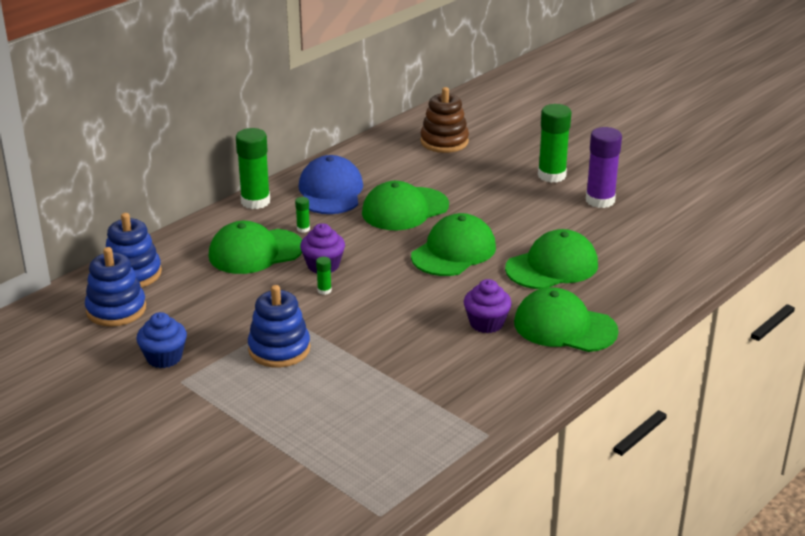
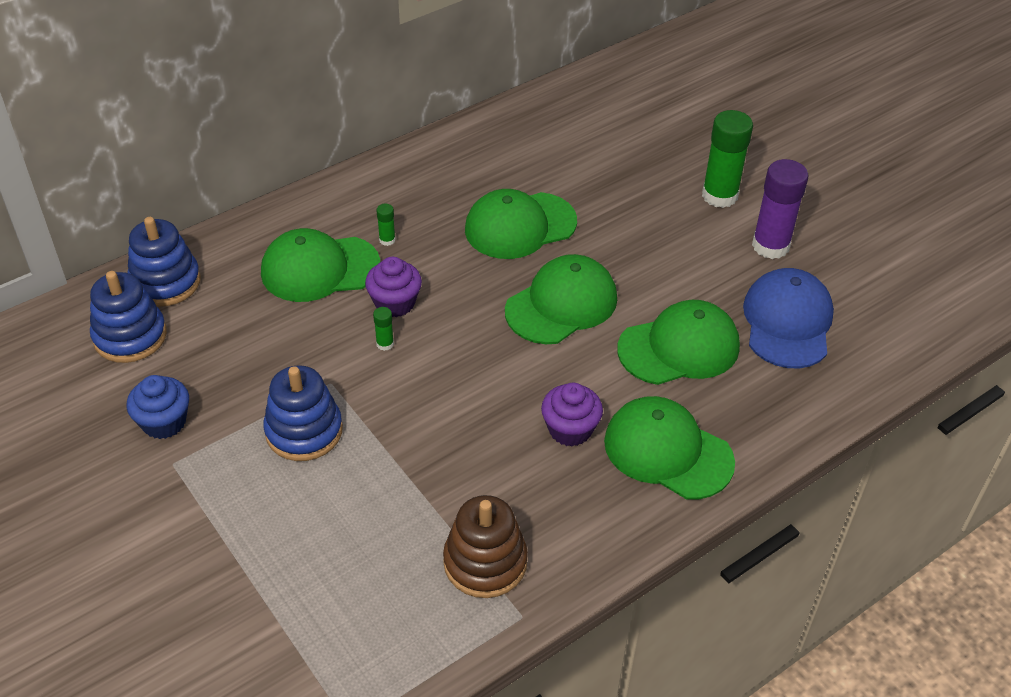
camera: 10 degrees right, 15 degrees up
(255, 201) = (342, 187): green glue stick -> none
(330, 191) = (437, 184): blue cap -> blue cap (787, 322)
(444, 141) = (599, 121): brown stacking toy -> brown stacking toy (485, 562)

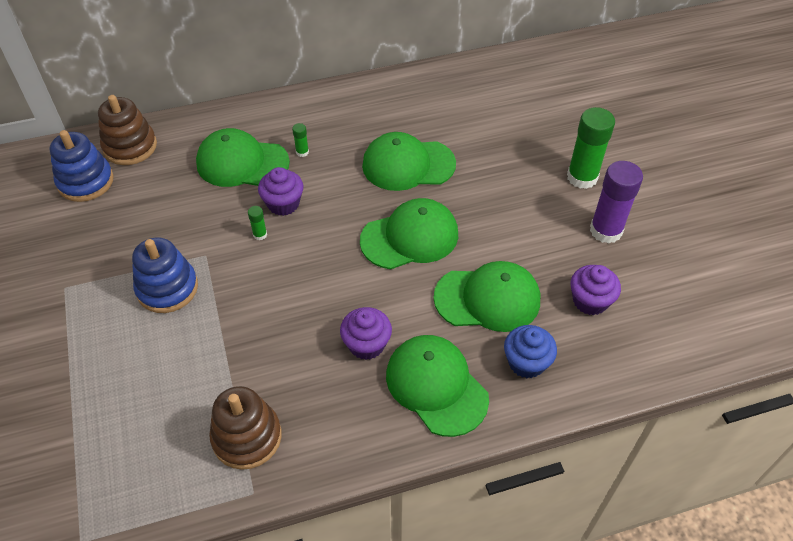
camera: 20 degrees right, 5 degrees up
(164, 422) = (75, 254): blue cupcake -> blue cupcake (526, 362)
(165, 282) = (130, 146): blue stacking toy -> brown stacking toy
(787, 322) = (590, 301): blue cap -> purple cupcake

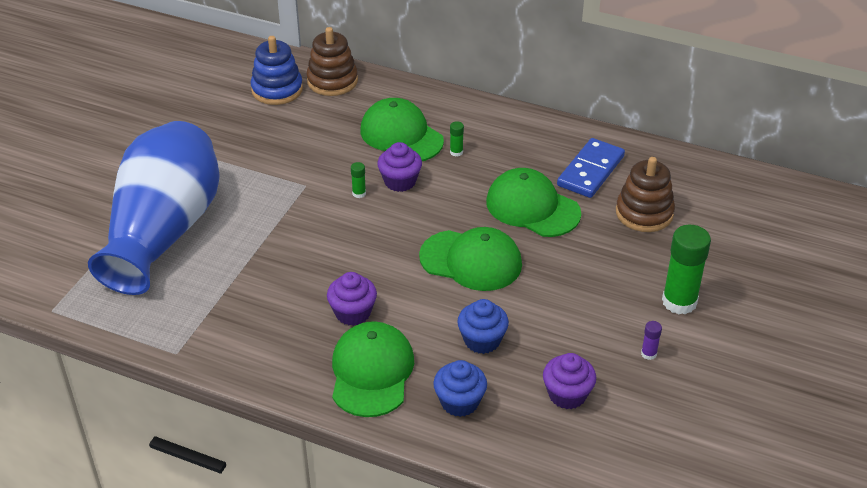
camera: 40 degrees right, 10 degrees down
(116, 382) = (164, 232): none -> blue vase
(167, 288) = (257, 192): blue stacking toy -> none
(247, 437) = (208, 318): brown stacking toy -> brown stacking toy (644, 213)
(418, 111) = (591, 171): none -> blue domino
(487, 299) = (482, 340): green cap -> blue cupcake
(605, 230) = (648, 354): purple glue stick -> purple glue stick, size x0.43

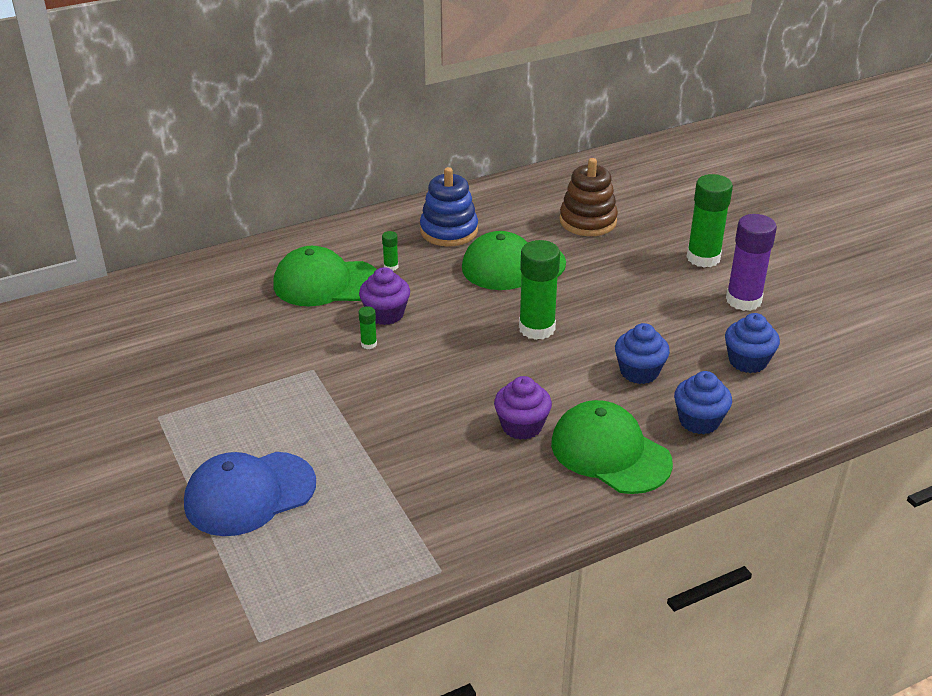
camera: 50 degrees left, 5 degrees down
(164, 232) = (249, 494): blue vase -> blue cap
(277, 90) = (149, 318): blue stacking toy -> blue stacking toy (449, 231)
(332, 81) = (190, 281): brown stacking toy -> none
(471, 261) = (537, 328): green cap -> green glue stick
(567, 395) = (747, 361): purple cupcake -> blue cupcake
(591, 171) = (507, 218): blue domino -> none
(648, 354) = (743, 300): purple glue stick -> purple glue stick, size x2.31

